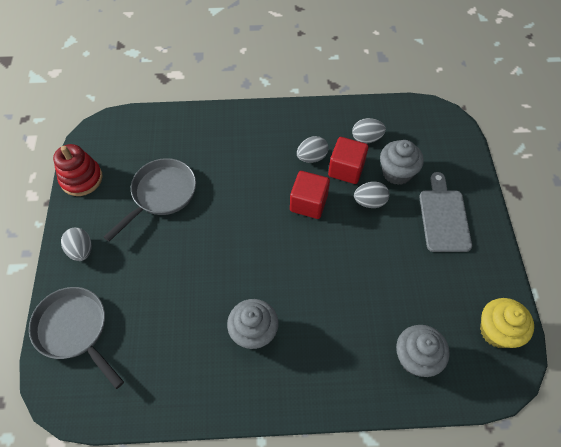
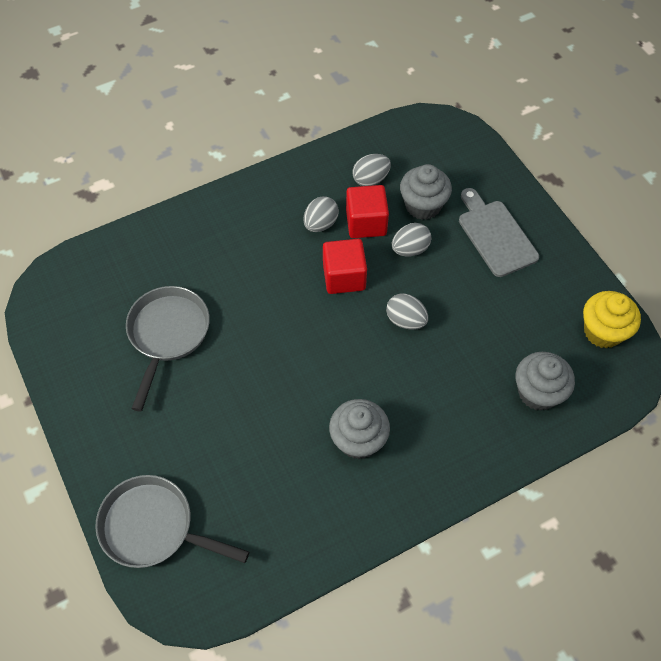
camera: 25 degrees left, 0 degrees up
(81, 179) = (56, 355): red stacking toy -> none
(81, 250) = (107, 437): grey egg -> grey egg (405, 320)

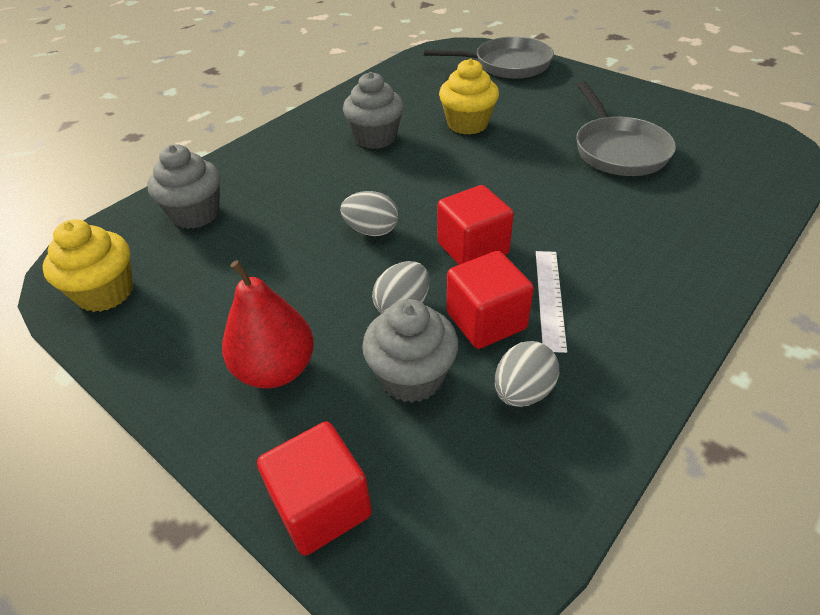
camera: 160 degrees right, 15 degrees down
(264, 426) = (467, 124): none -> yellow cupcake
(320, 224) = (550, 298): grey egg -> white ruler
(486, 164) = (321, 506): none -> red cube
(495, 235) = (276, 369): grey cutting board -> red pear

